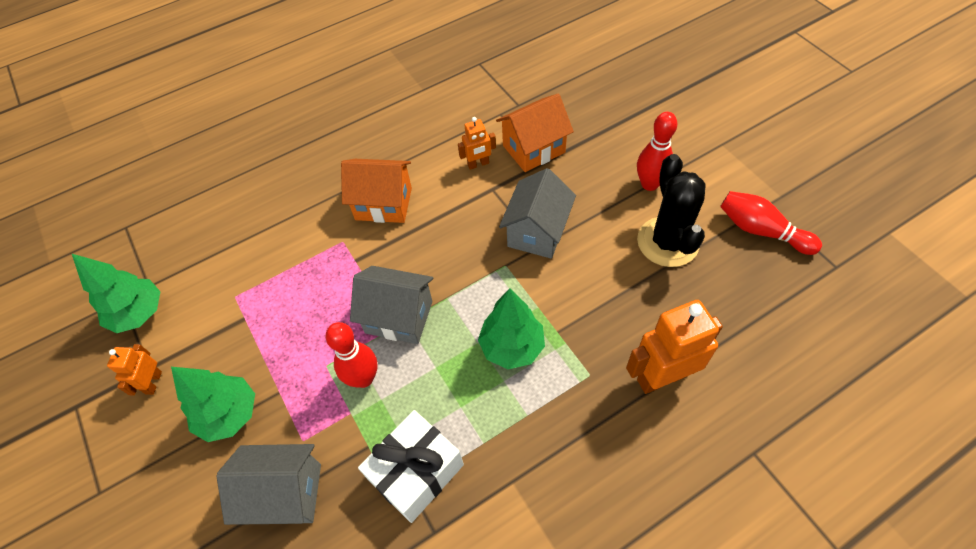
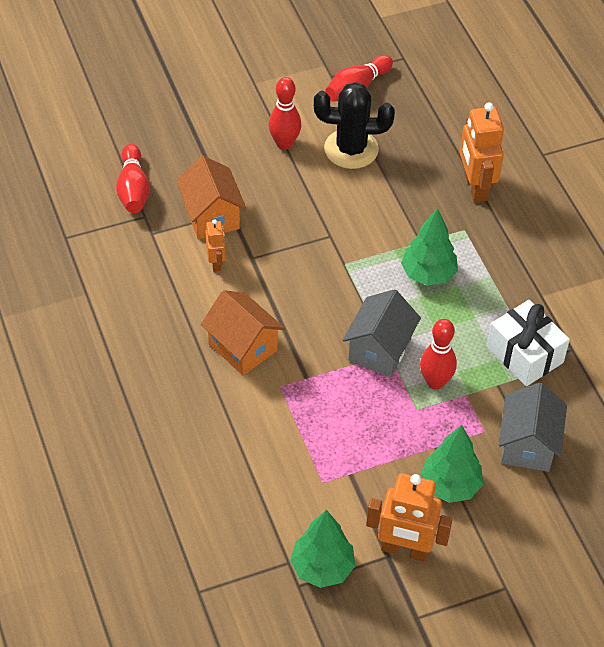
camera: 85 degrees left, 5 degrees down
(153, 382) = (404, 550): orange robot -> orange robot, size x1.87
(383, 204) = (243, 347): orange house -> orange house turned 60 degrees counterclockwise
(537, 232) = (314, 234): grey house -> none
(547, 90) = (133, 189): none -> red bowling pin

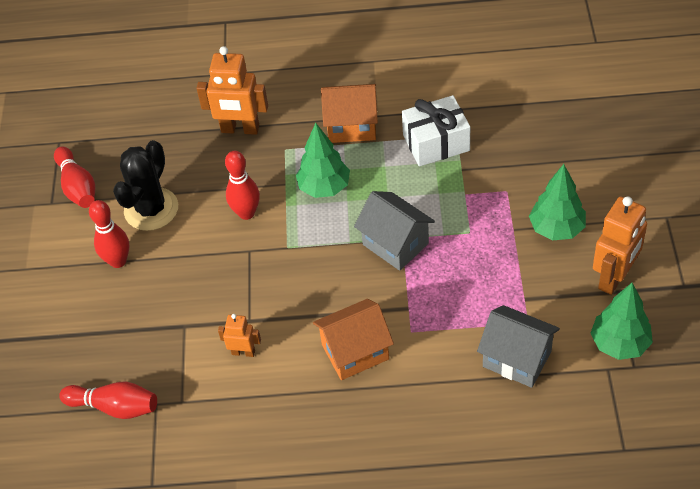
camera: 65 degrees left, 0 degrees up
(211, 216) = (182, 343): orange house -> orange house (352, 126)
(435, 382) = (444, 212): red bowling pin -> red bowling pin (246, 213)
(527, 445) = (529, 165): grey house -> grey house (517, 359)

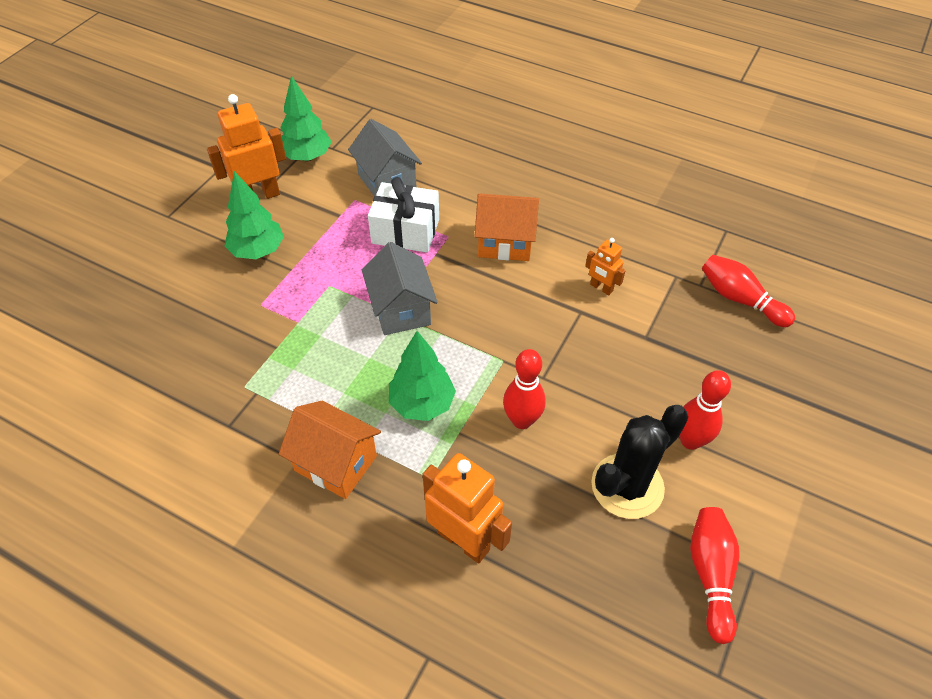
camera: 155 degrees left, 0 degrees up
(436, 142) = (271, 390): white gift -> white gift (405, 231)

